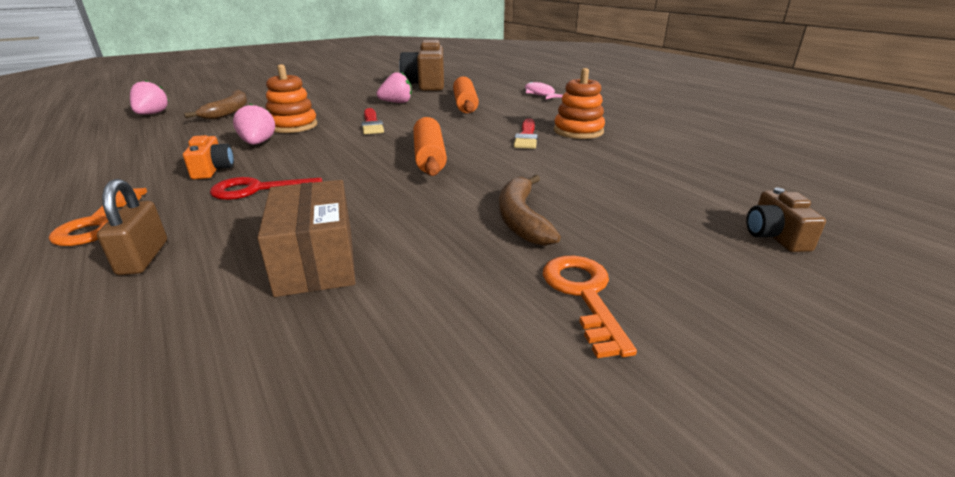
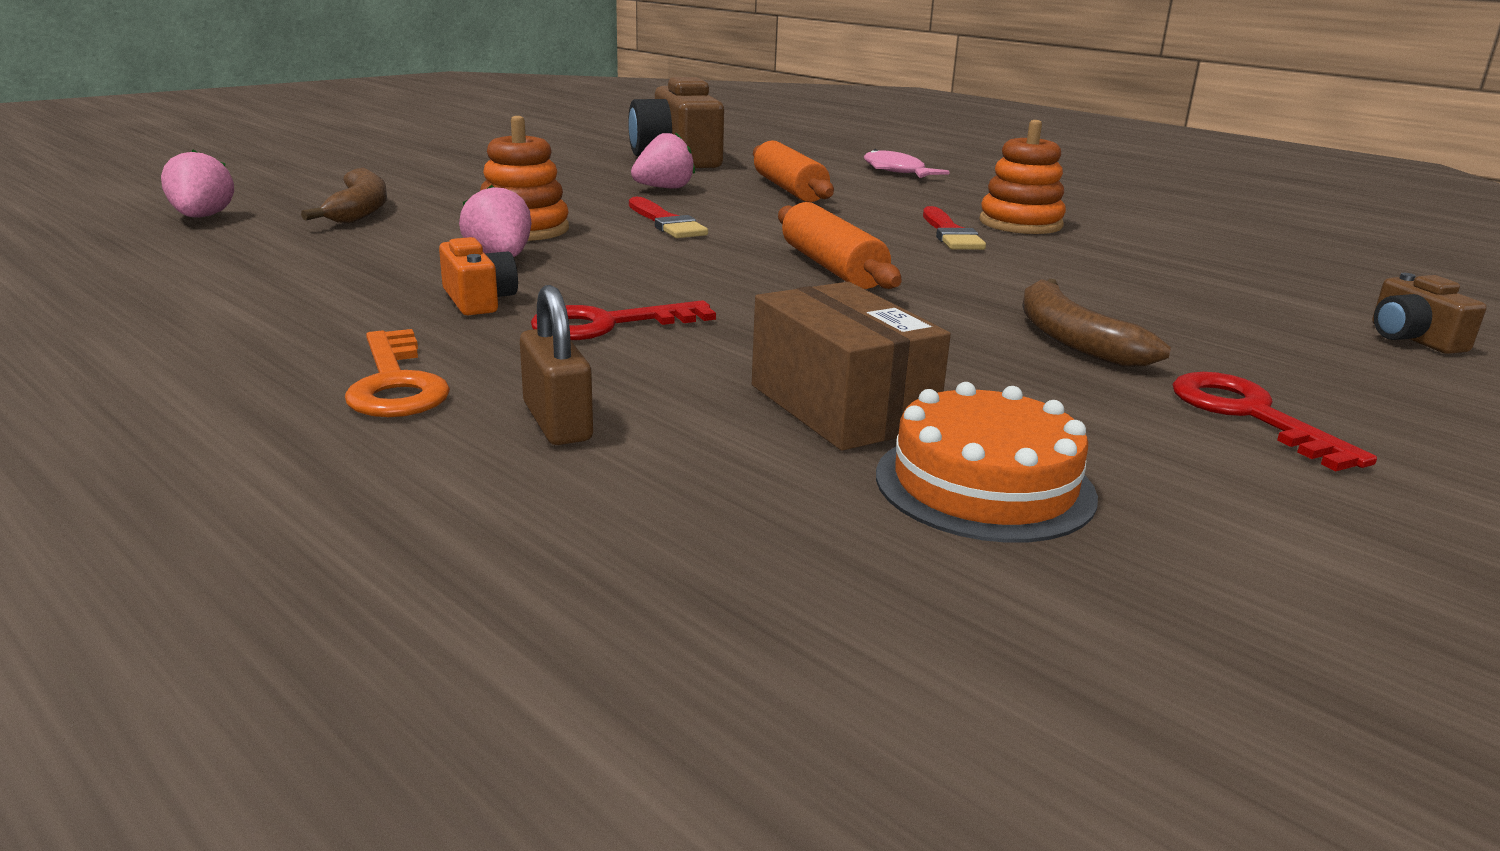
camera: 15 degrees left, 5 degrees down
(330, 338) = (984, 485): none -> orange cake
(583, 295) = (1250, 415): orange key -> red key

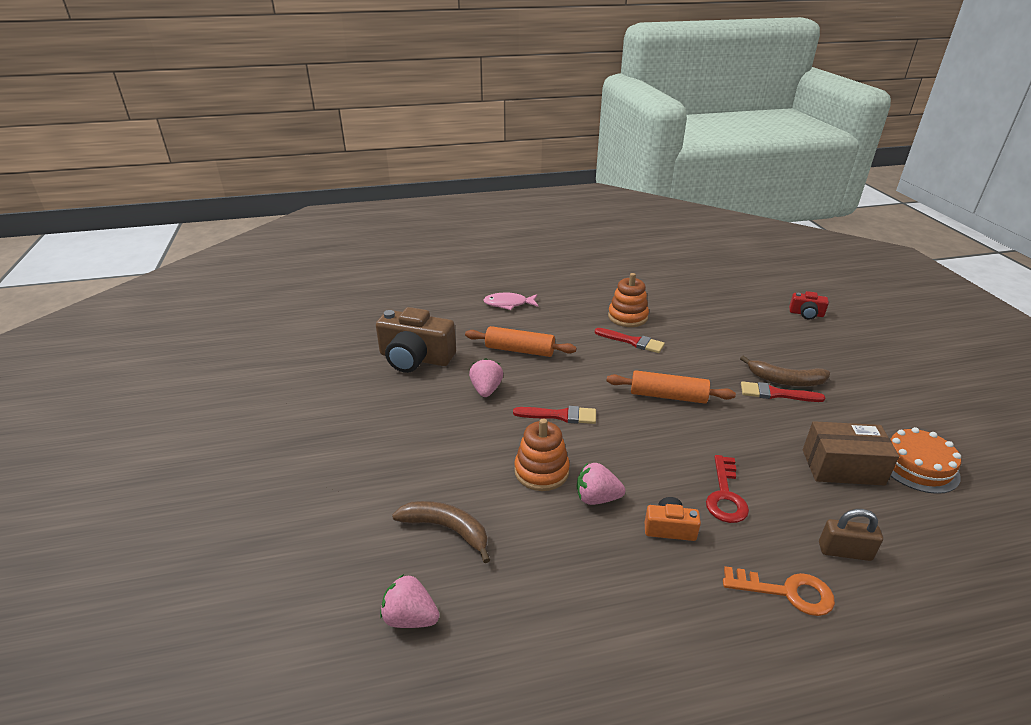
camera: 55 degrees left, 10 degrees up
(1002, 335) = (776, 394): none -> red brush
(1250, 415) = (867, 383): red key -> none
(1412, 338) = (806, 314): brown camera -> red camera

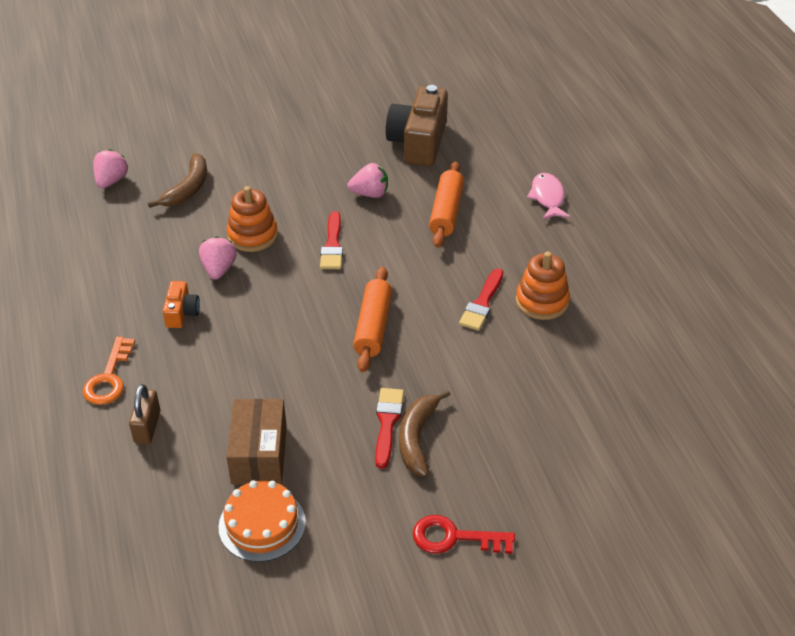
camera: 85 degrees right, 10 degrees up
(725, 495) = (220, 354): red key -> red key (454, 538)
(806, 314) = (600, 499): red camera -> none

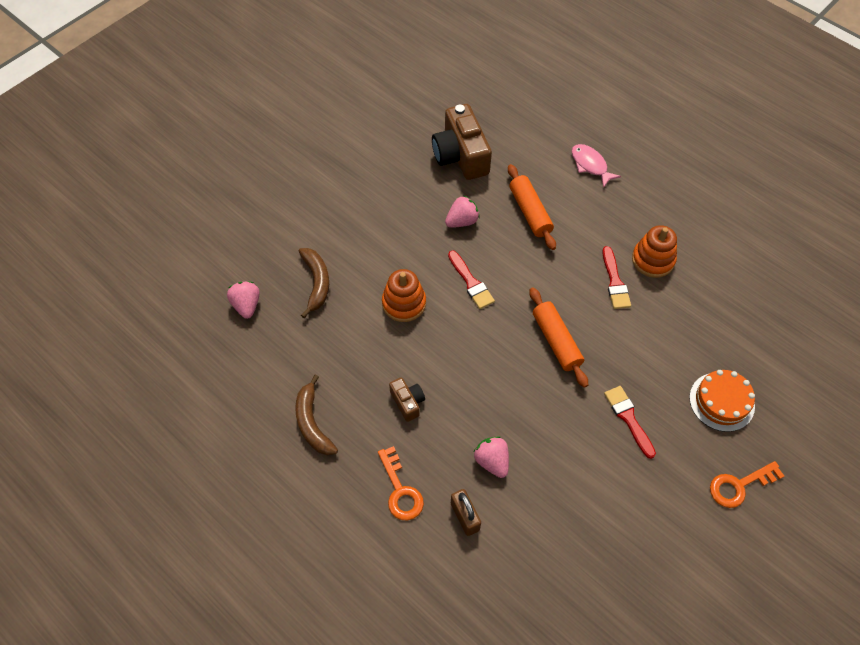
camera: 30 degrees left, 15 degrees up
(182, 313) = (407, 402): orange camera -> brown camera
(219, 269) = (403, 348): pink strawberry -> pink strawberry (492, 461)
(259, 455) = (563, 494): brown box -> none
(262, 524) = (610, 550): orange cake -> orange cake (721, 401)
(417, 438) = (657, 419): brown banana -> brown banana (312, 423)
(454, 538) = (739, 486): red key -> orange key

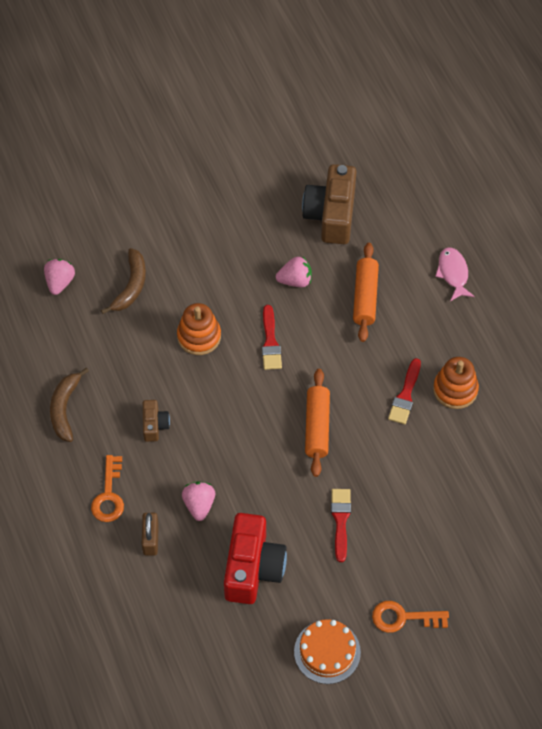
camera: 25 degrees right, 0 degrees up
(577, 501) = (252, 568): none -> red camera
(721, 401) = (435, 542): orange cake -> orange cake (327, 652)

